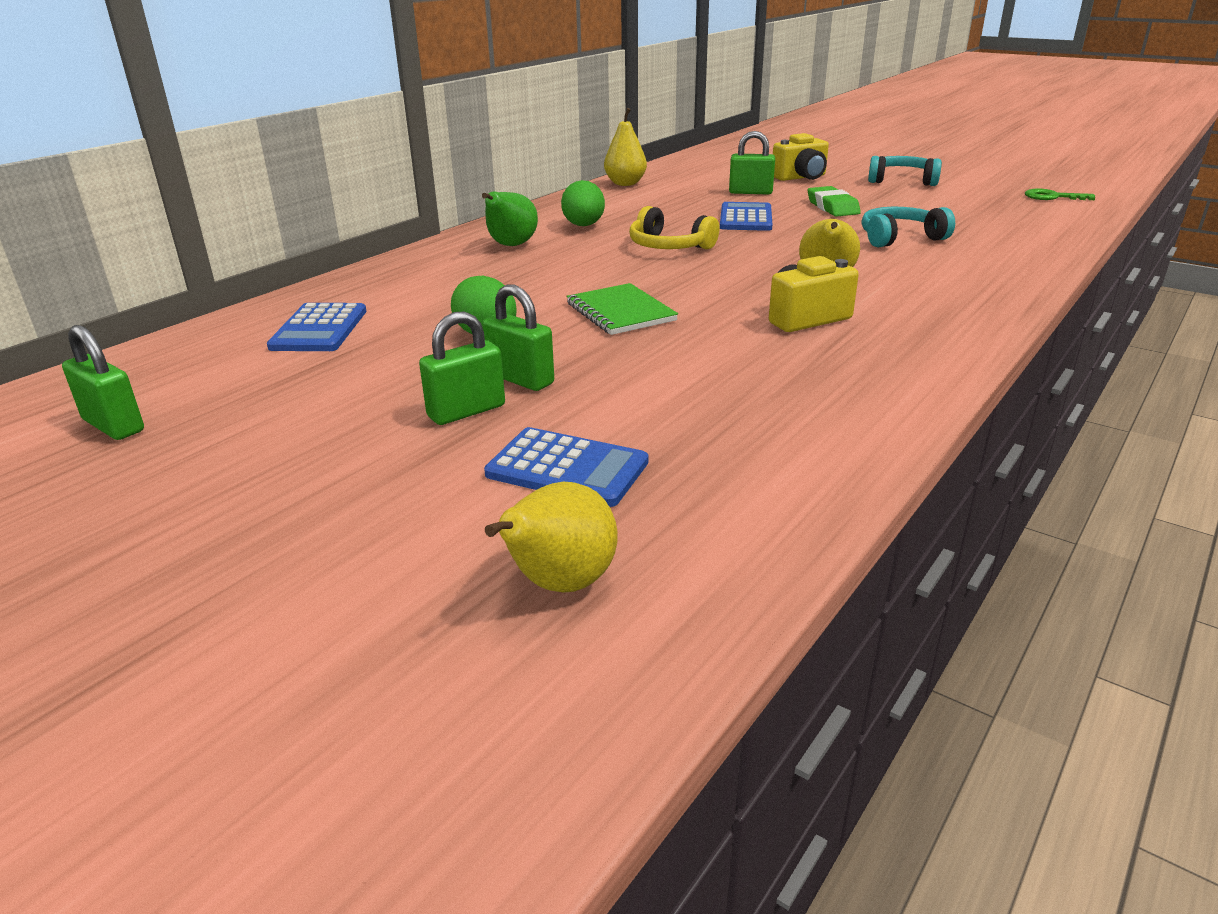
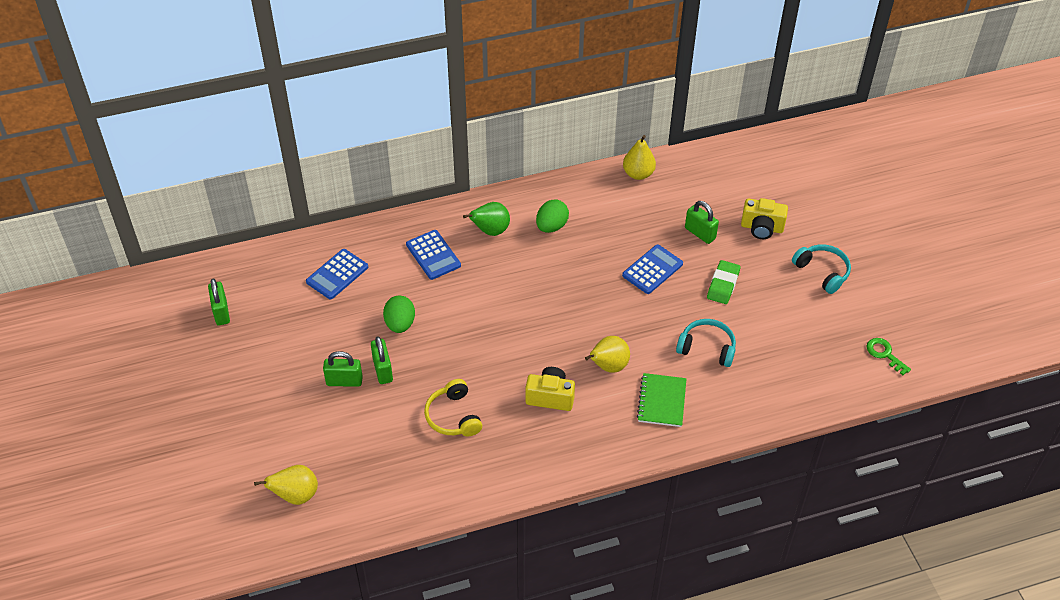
camera: 35 degrees right, 20 degrees up
(567, 468) = (348, 441): blue calculator -> blue calculator (433, 255)
(620, 312) = (475, 339): green notebook -> green notebook (661, 401)
(669, 246) = (570, 281): yellow headphones -> yellow headphones (453, 416)

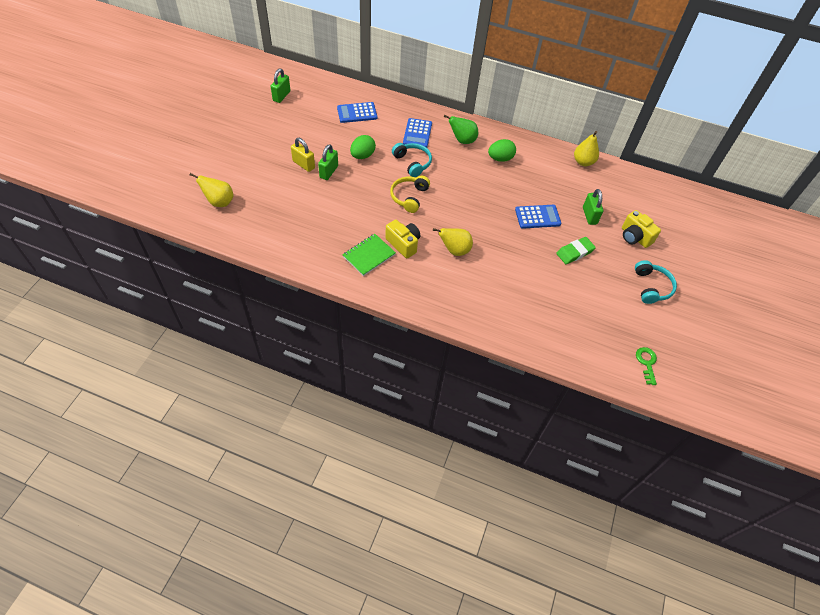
camera: 35 degrees right, 5 degrees up
(344, 381) = (303, 164): green padlock -> yellow padlock
(453, 416) = (339, 218): yellow headphones -> yellow headphones (409, 197)
(661, 401) = (466, 290): green notebook -> green notebook (369, 255)
(707, 348) = (526, 280): turquoise headphones -> turquoise headphones (412, 163)

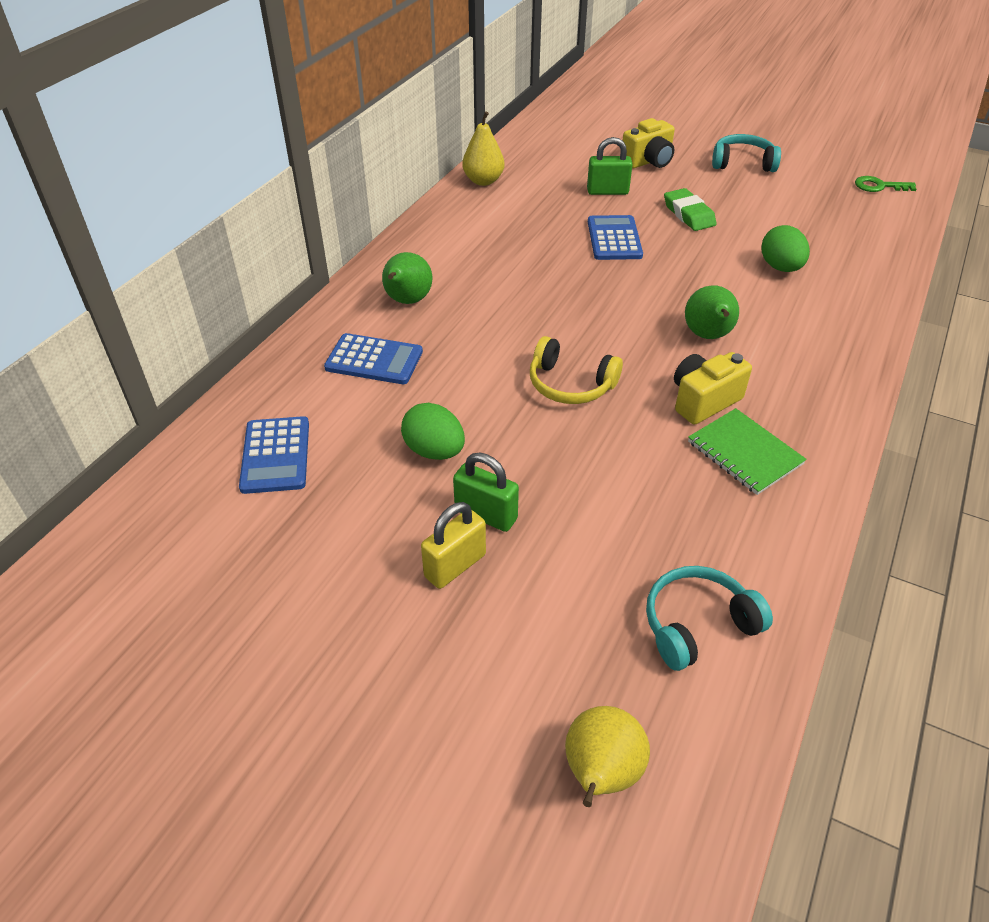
camera: 80 degrees left, 10 degrees down
(281, 96) = (148, 620): green padlock -> none
(412, 163) = (467, 373): turquoise headphones -> turquoise headphones (697, 625)
(454, 250) = (708, 336): yellow pear -> green pear
(500, 158) = (466, 261): green egg -> green egg (780, 267)

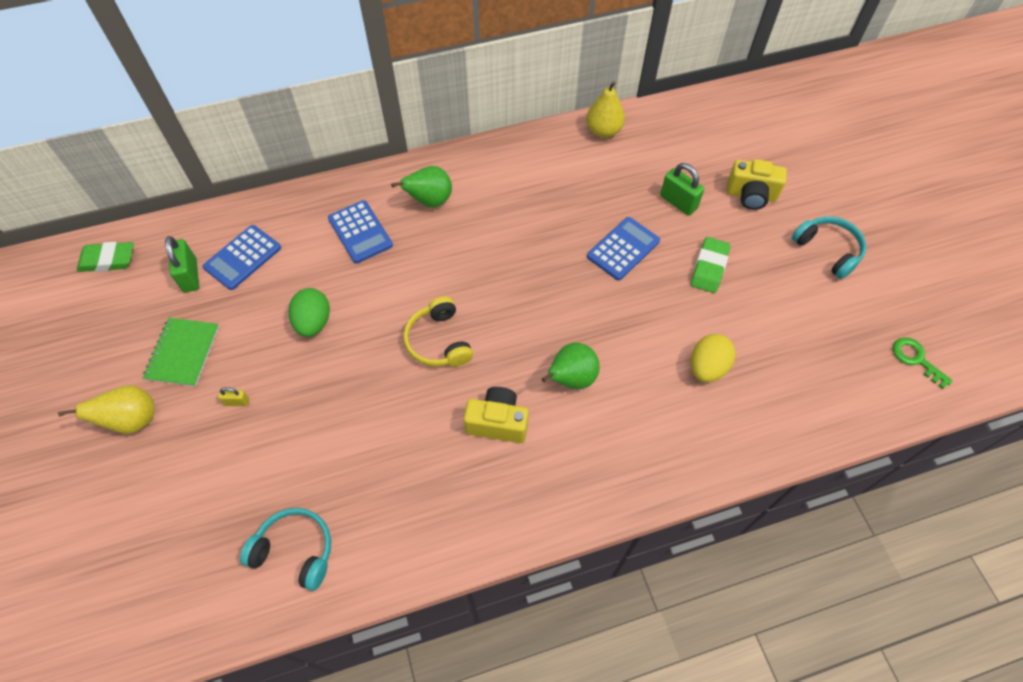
camera: 45 degrees right, 15 degrees up
(97, 568) = (108, 260): none -> green eraser
(455, 565) = (237, 402): yellow padlock -> yellow padlock, size x0.53
(486, 514) = (287, 386): green padlock -> green padlock (190, 275)
(600, 774) = (155, 573): yellow pear -> yellow pear (133, 420)
(744, 453) = (468, 479): green notebook -> green notebook (183, 353)
(780, 267) = (707, 367): green egg -> yellow egg

